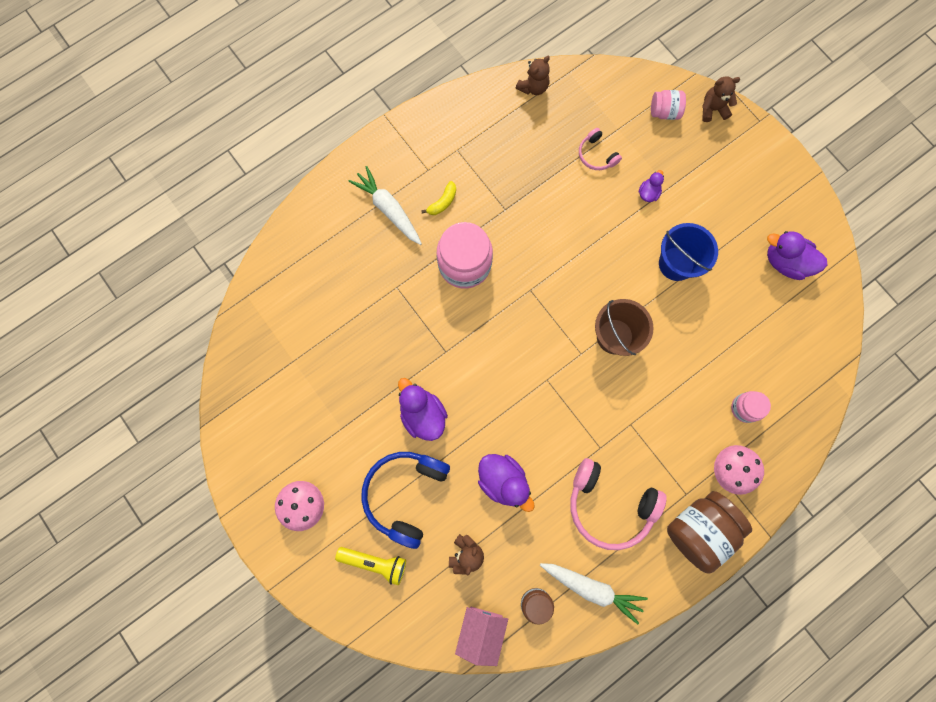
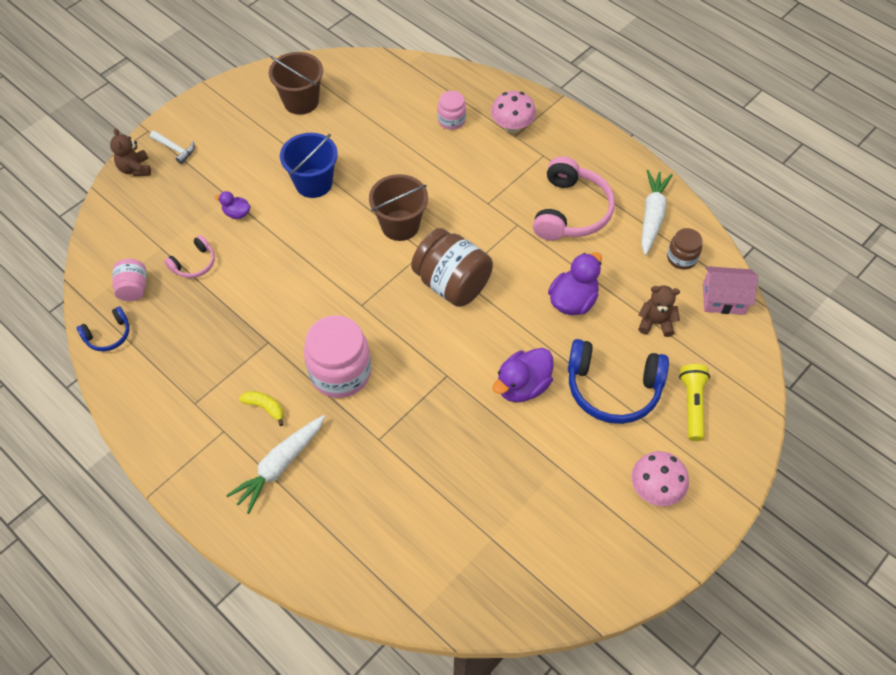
camera: 100 degrees left, 20 degrees down
(533, 87) = (108, 335): brown teddy bear -> blue headphones
(664, 112) = (139, 209): pink jar -> pink jar (133, 288)
(698, 529) = (573, 144): brown jar -> brown jar (452, 284)
(733, 144) = (175, 149): none -> white hammer
(785, 262) = (301, 101): purple duck -> brown bucket

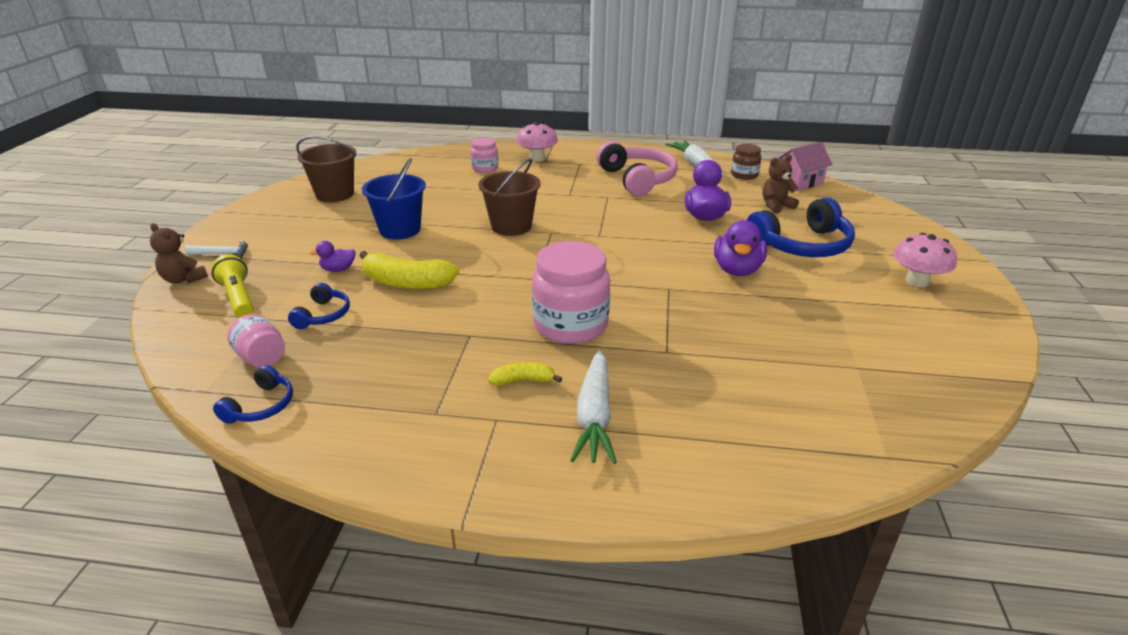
camera: 35 degrees left, 25 degrees down
(194, 264) = (323, 315): pink headphones -> blue headphones
(270, 257) = (406, 283): none -> yellow banana
(452, 284) = (599, 240): brown jar -> none
(692, 405) = (865, 232): yellow flashlight -> yellow flashlight (238, 298)

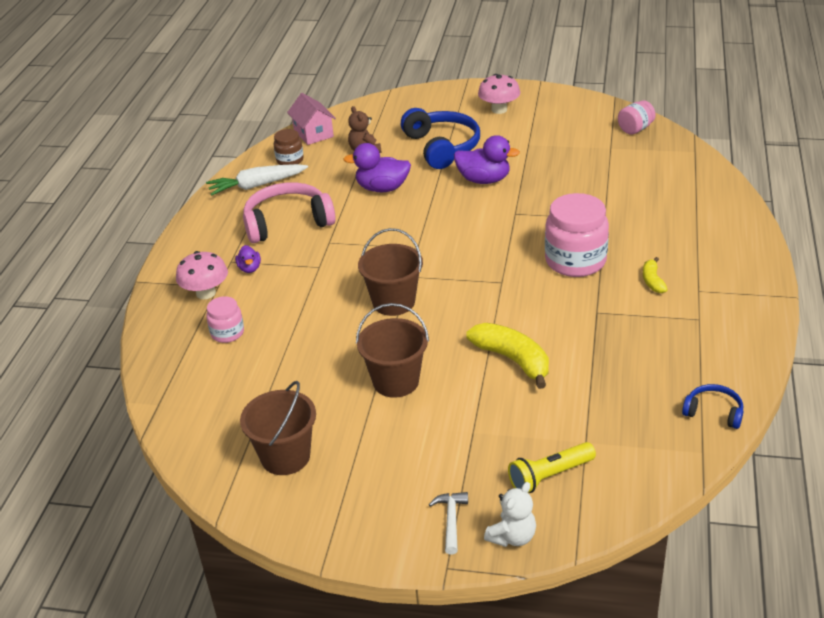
camera: 85 degrees left, 5 degrees up
(184, 279) = (512, 537): brown teddy bear -> white teddy bear
(262, 358) = (650, 429): pink jar -> pink jar (635, 129)
(323, 315) = (576, 405): blue headphones -> none
(338, 269) = (487, 413): purple duck -> purple duck (249, 268)
(400, 230) = (396, 381): blue bucket -> brown bucket
(406, 283) = (512, 360): yellow banana -> yellow banana turned 60 degrees counterclockwise
(594, 416) = (685, 249): white carrot -> none

